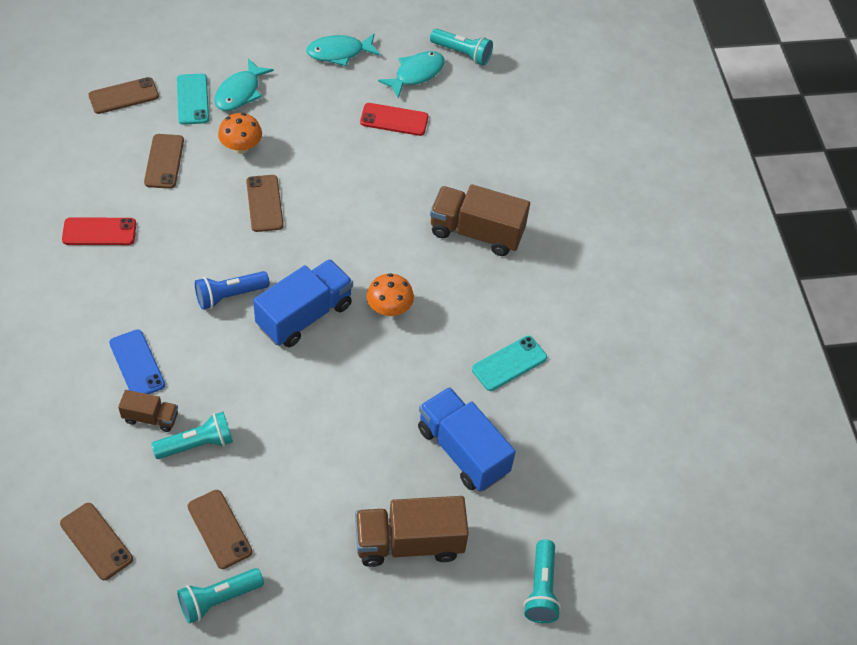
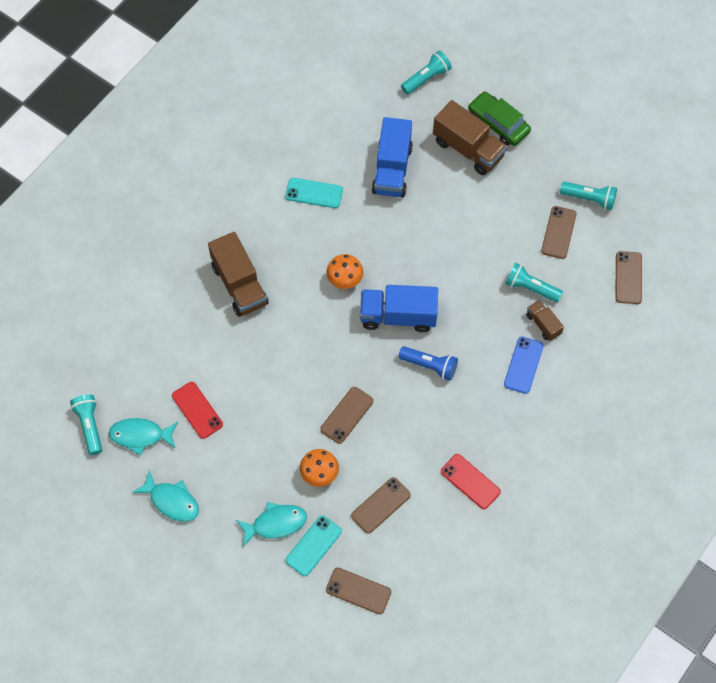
camera: 130 degrees left, 10 degrees up
(407, 604) = (498, 123): none -> green car

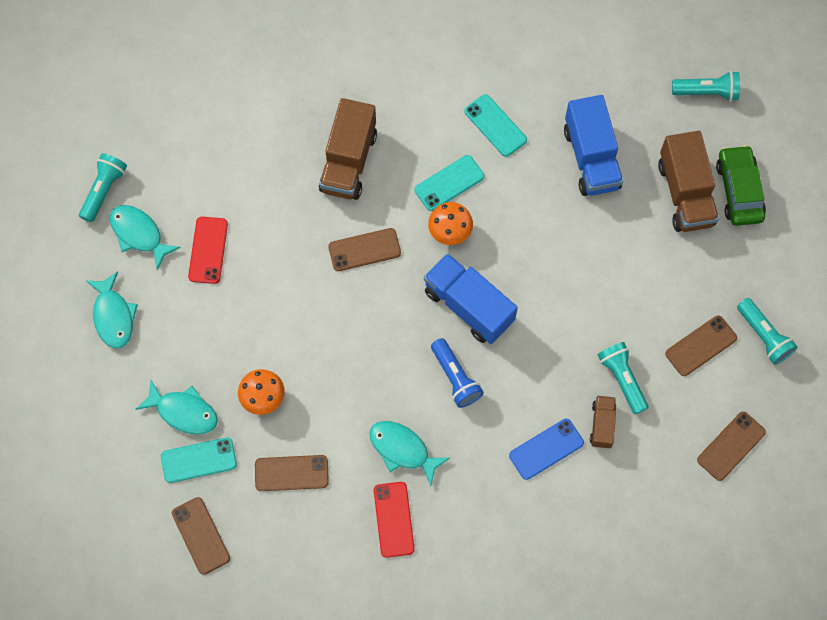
camera: 40 degrees right, 5 degrees up
(317, 250) = (449, 183): none -> turquoise phone
(347, 415) = (336, 363): brown phone -> brown phone (364, 250)
(392, 169) = (591, 158): blue truck -> blue truck turned 60 degrees counterclockwise
(437, 435) = (402, 449): none -> turquoise fish

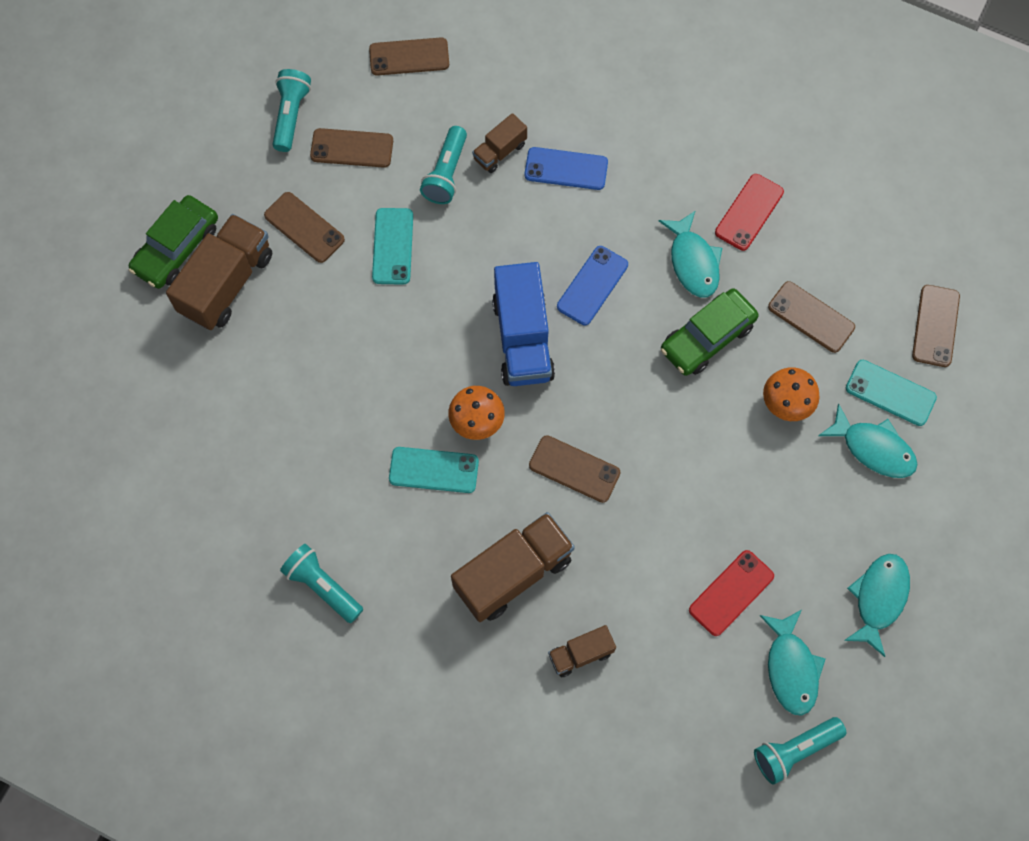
camera: 140 degrees left, 0 degrees up
(183, 412) = (873, 448): turquoise fish -> turquoise fish turned 150 degrees clockwise
(271, 148) = (580, 654): none -> brown truck
(350, 402) = (707, 337): none -> green car
(455, 378) = (592, 285): blue flashlight -> blue phone
(495, 126) = (334, 492): turquoise phone -> turquoise phone (393, 246)
(591, 158) = (276, 385): blue truck -> none
(675, 267) = (304, 227): none -> brown phone
(707, 92) = (103, 360): turquoise flashlight -> turquoise flashlight (322, 586)

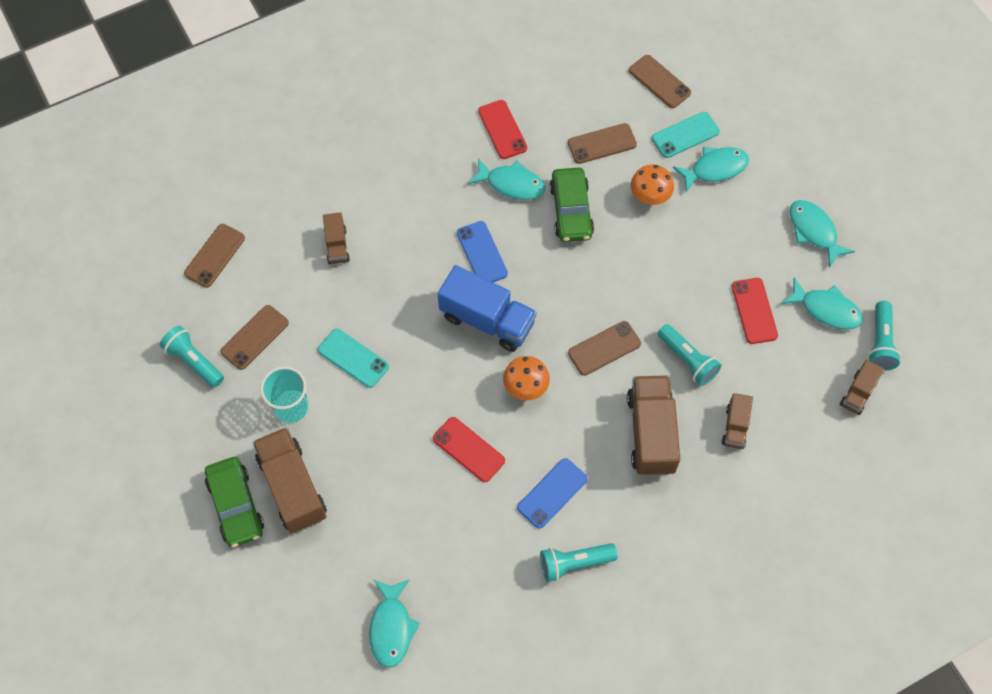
camera: 55 degrees left, 5 degrees down
(149, 461) = (391, 627): none -> turquoise fish
(304, 227) = (291, 407): brown phone -> turquoise cup
(372, 412) = (468, 449): none -> red phone
(434, 470) = (541, 436): turquoise phone -> none
(446, 174) = (325, 289): turquoise flashlight -> turquoise flashlight (687, 360)
(566, 169) = (383, 214): blue phone -> blue phone (552, 493)
(714, 761) = (858, 393): none -> brown truck

